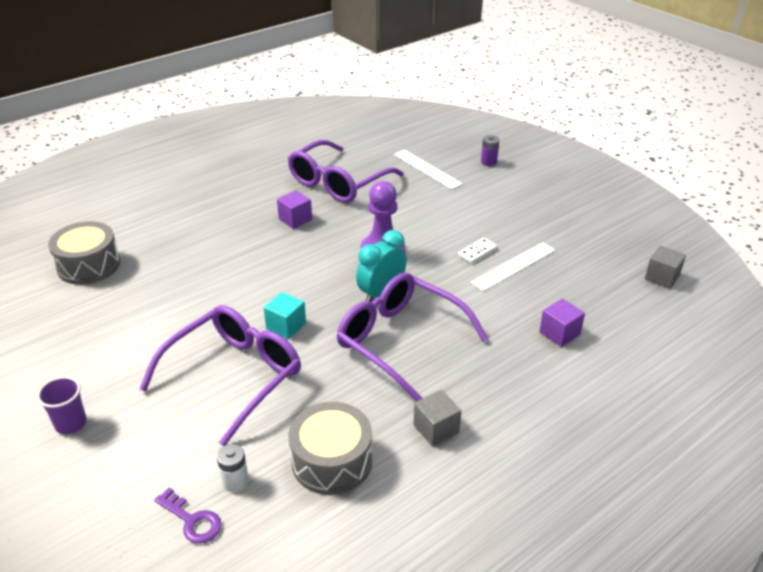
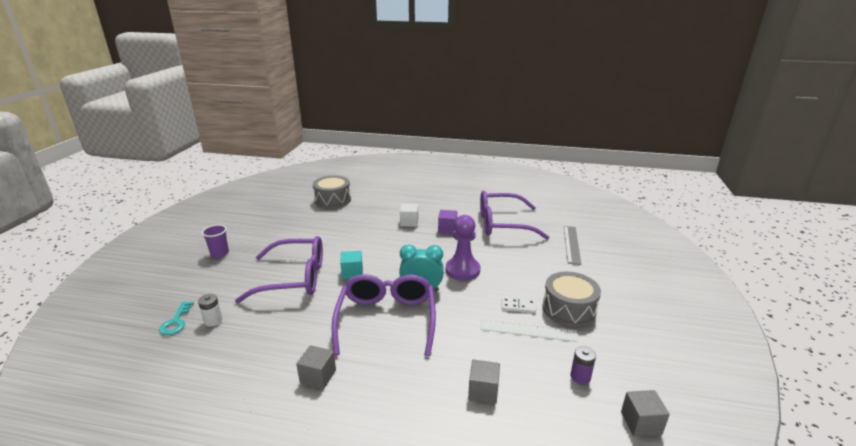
camera: 50 degrees right, 10 degrees down
(192, 520) = (176, 322): purple key -> turquoise key
(241, 236) = (409, 222): none -> white cube
(332, 461) = (254, 346): grey drum -> grey drum (568, 309)
(427, 169) = (571, 244): white ruler -> grey ruler
(488, 162) = (626, 262): purple battery -> purple battery (580, 377)
(559, 333) = (483, 391): purple cube -> grey cube

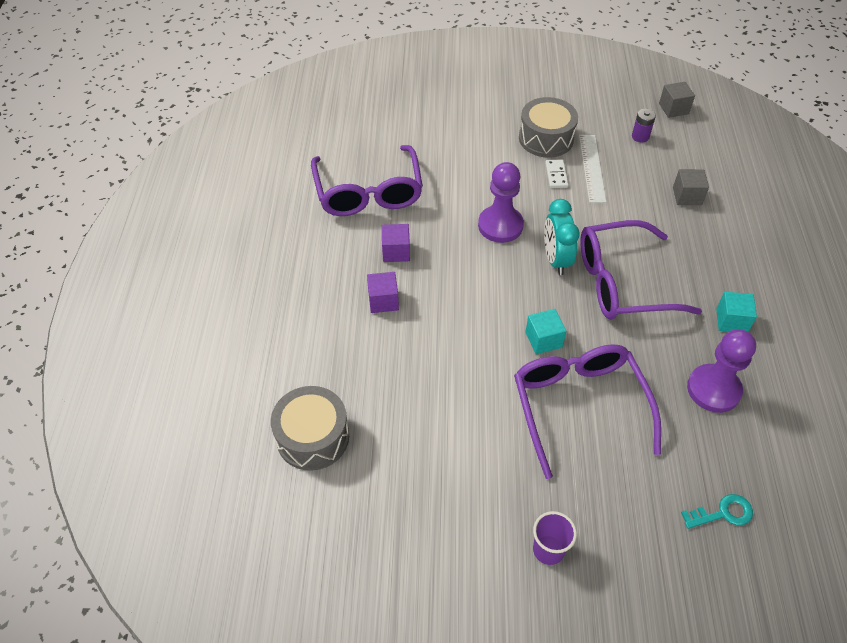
camera: 100 degrees left, 25 degrees up
(213, 321) = (701, 466): white battery -> none
(263, 344) = (713, 389): none -> purple pawn
(318, 376) = (731, 321): grey cube -> turquoise cube
(409, 222) = (383, 301): white cube -> purple cube
(571, 244) = (410, 129): grey ruler -> none

